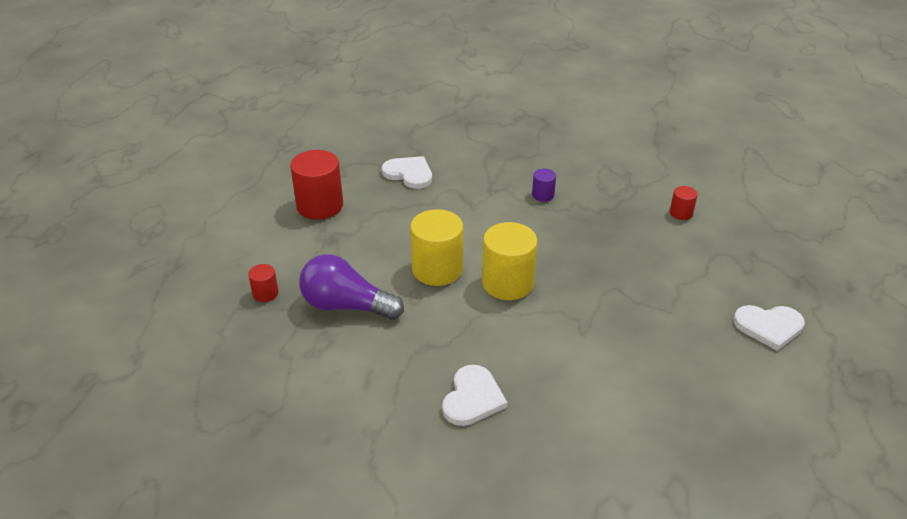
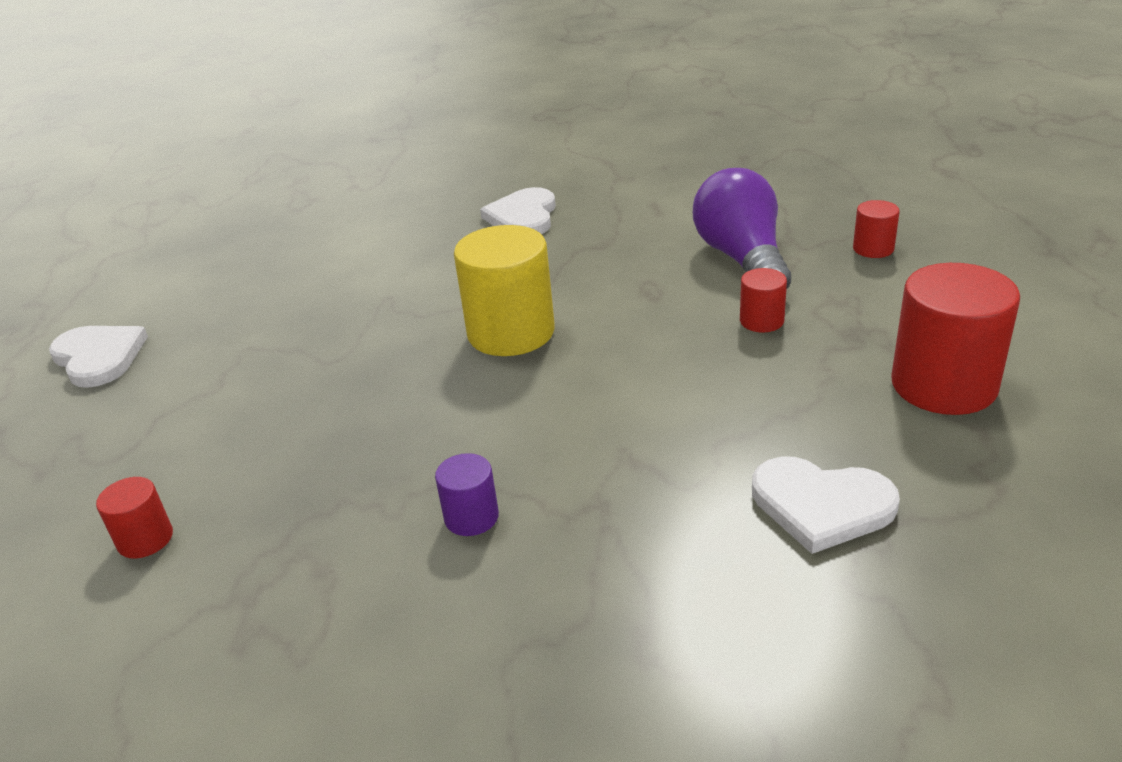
camera: 170 degrees right, 5 degrees down
(346, 306) = (742, 259): purple light bulb -> purple light bulb turned 105 degrees counterclockwise
(369, 257) = (761, 321): none -> red cylinder
(437, 269) = (636, 328): yellow cylinder -> none
(769, 327) = (99, 357): white heart -> white heart turned 60 degrees clockwise

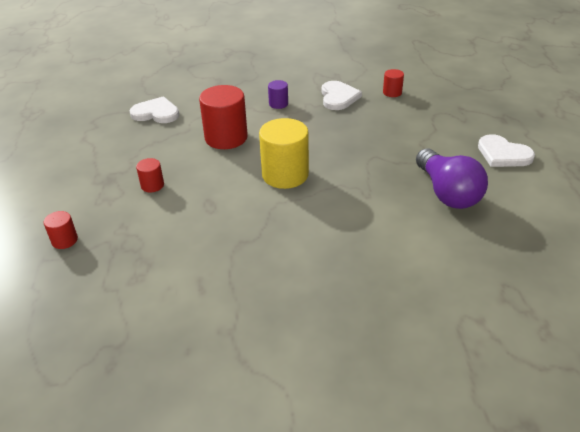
camera: 170 degrees right, 5 degrees up
(523, 217) = (304, 273): white heart -> white heart (338, 97)
(742, 259) = (149, 230): purple light bulb -> purple light bulb (447, 193)
(943, 385) = (85, 155): red cylinder -> red cylinder (226, 138)

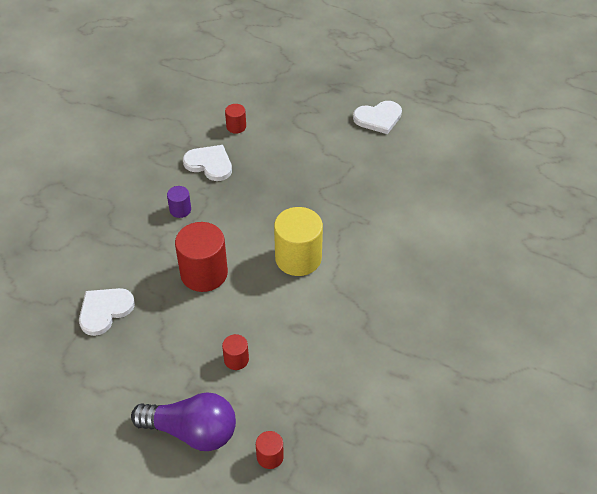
camera: 60 degrees left, 10 degrees up
(447, 193) = (398, 175): purple light bulb -> purple light bulb (192, 431)

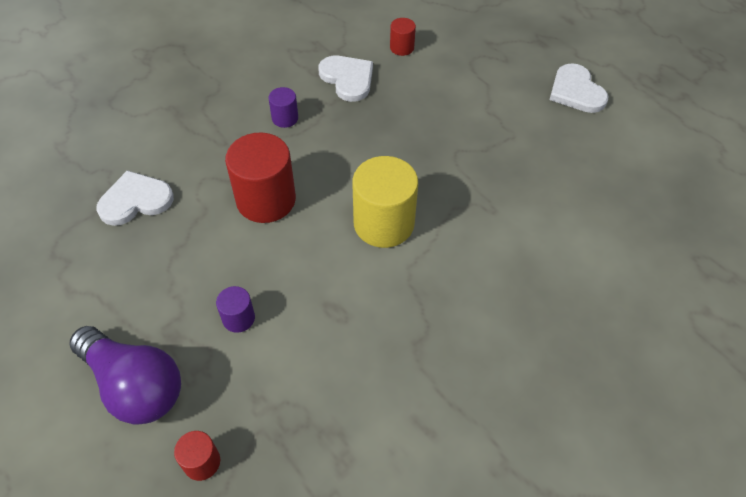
camera: 25 degrees right, 5 degrees up
(236, 359) = (238, 318): red cylinder -> purple cylinder
(378, 118) = (576, 91): white heart -> white heart turned 60 degrees clockwise

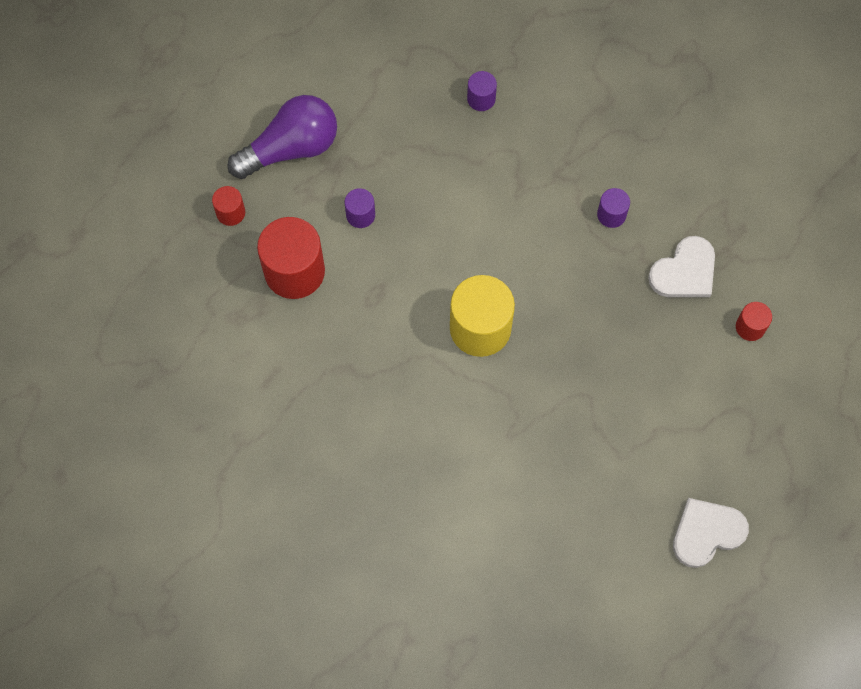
camera: 85 degrees right, 15 degrees up
(135, 200) = (481, 99): white heart -> purple cylinder
(135, 385) = (291, 148): purple light bulb -> purple light bulb turned 150 degrees counterclockwise
(266, 200) = (496, 215): red cylinder -> red cylinder (294, 271)

